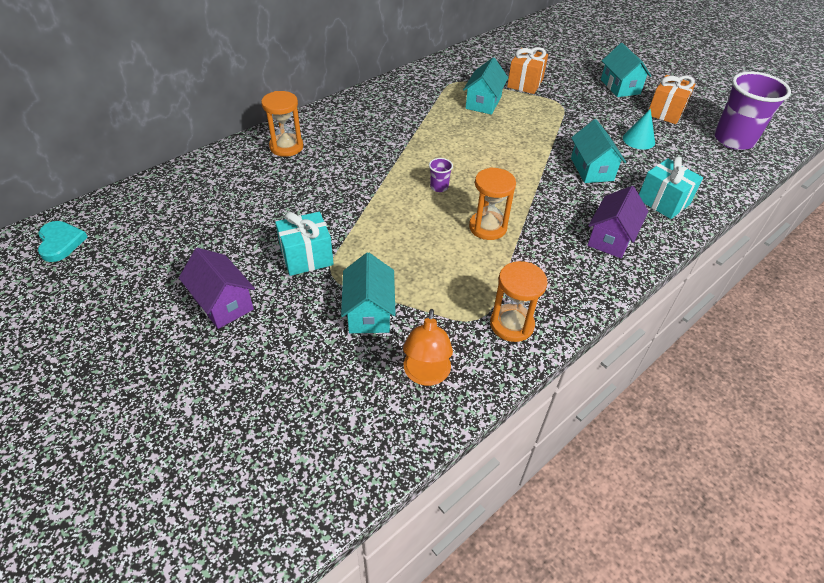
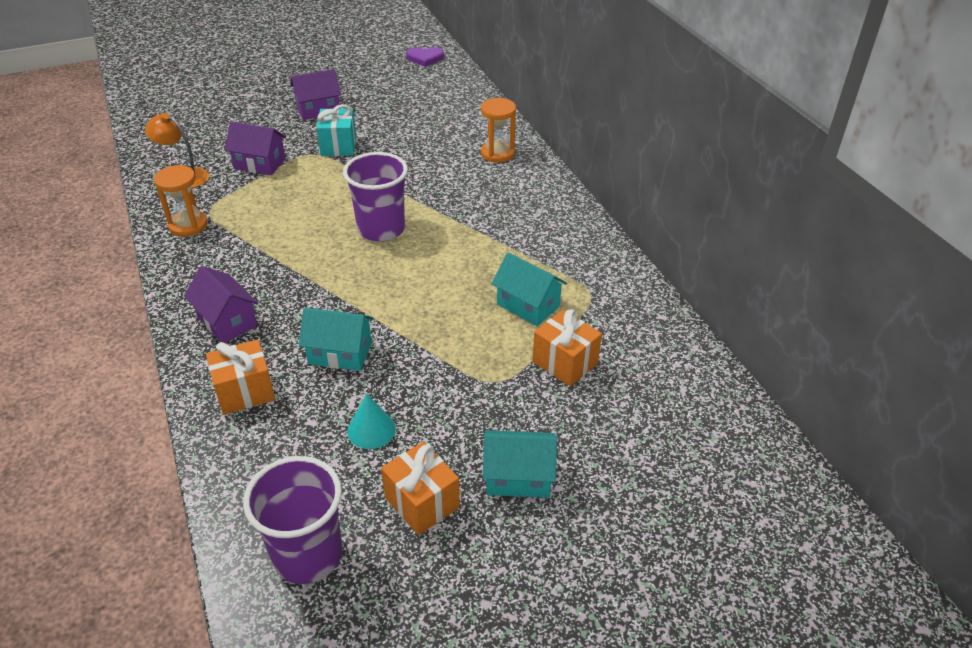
camera: 110 degrees right, 5 degrees down
(60, 243) = (425, 58): turquoise heart -> purple heart
(369, 312) = (259, 164): turquoise house -> purple house
(439, 187) = (381, 229): purple cup -> purple cup, size x2.43
(488, 227) = (303, 244): orange hourglass -> none
(663, 202) = (245, 391): turquoise gift -> orange gift

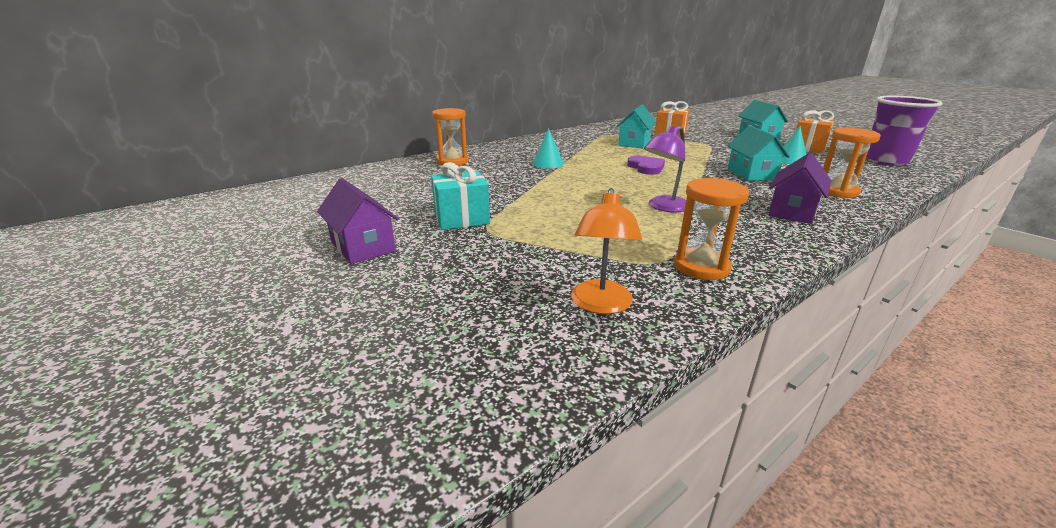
camera: 105 degrees left, 15 degrees down
(245, 391) = (837, 191): orange gift -> orange hourglass
(259, 164) = (528, 255): purple house -> none
(292, 246) = (664, 207): none -> purple lamp
(381, 229) = (599, 182): purple cup -> none
(425, 58) = (213, 208): purple heart -> purple heart (646, 168)
(462, 210) = (547, 163): none -> turquoise cone

